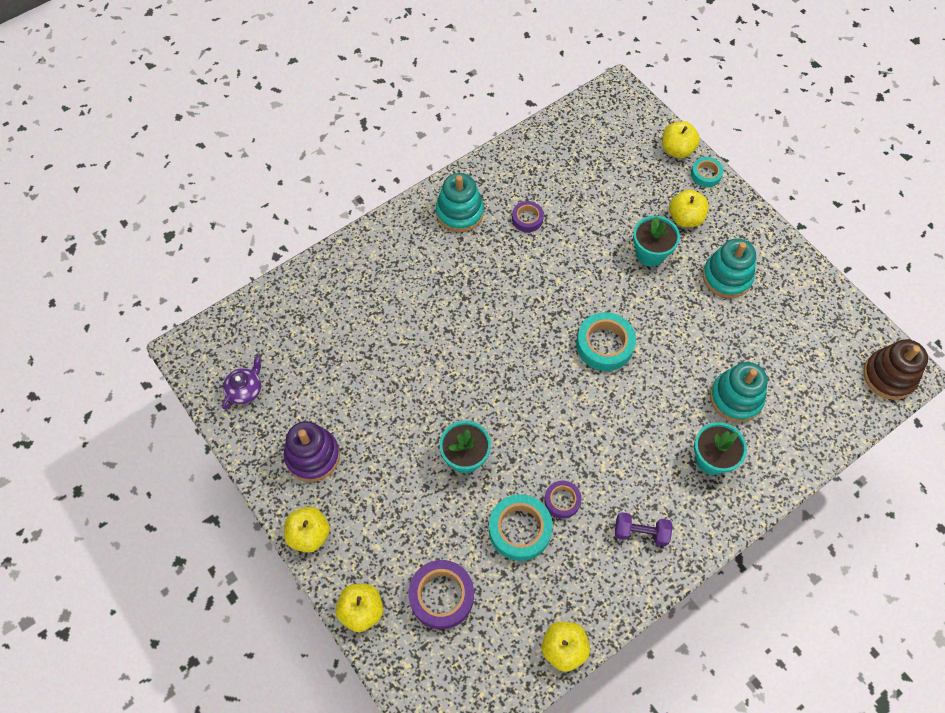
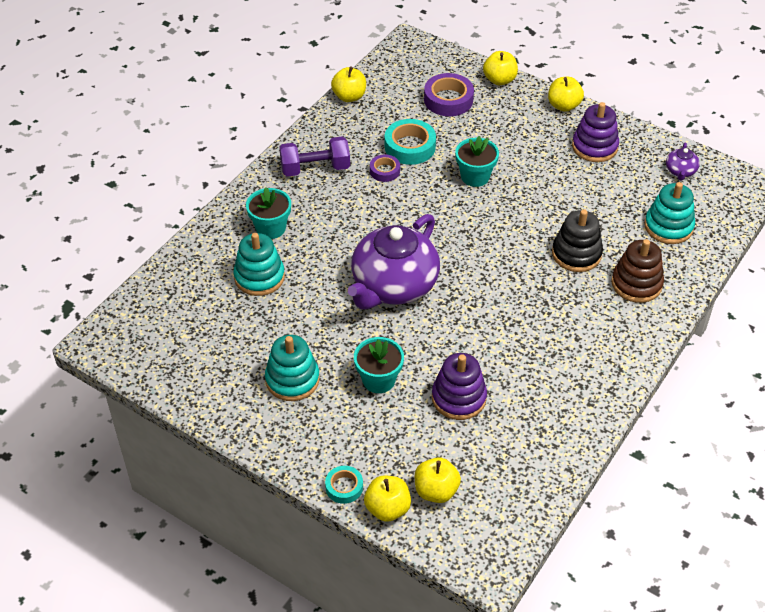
camera: 160 degrees right, 15 degrees down
(412, 324) = (576, 254): none -> black stacking toy
(459, 212) = (593, 363): turquoise stacking toy -> turquoise stacking toy (668, 227)
(527, 219) = (521, 377): purple tape -> none
(587, 217) = (459, 398): none -> purple stacking toy
(604, 345) = (393, 285): turquoise tape -> purple teapot
(640, 532) = (315, 168): purple dumbbell -> purple dumbbell, size x1.53
(685, 218) = (353, 428): yellow apple -> yellow apple (436, 491)
(889, 376) = (115, 334): brown stacking toy -> brown stacking toy (636, 284)

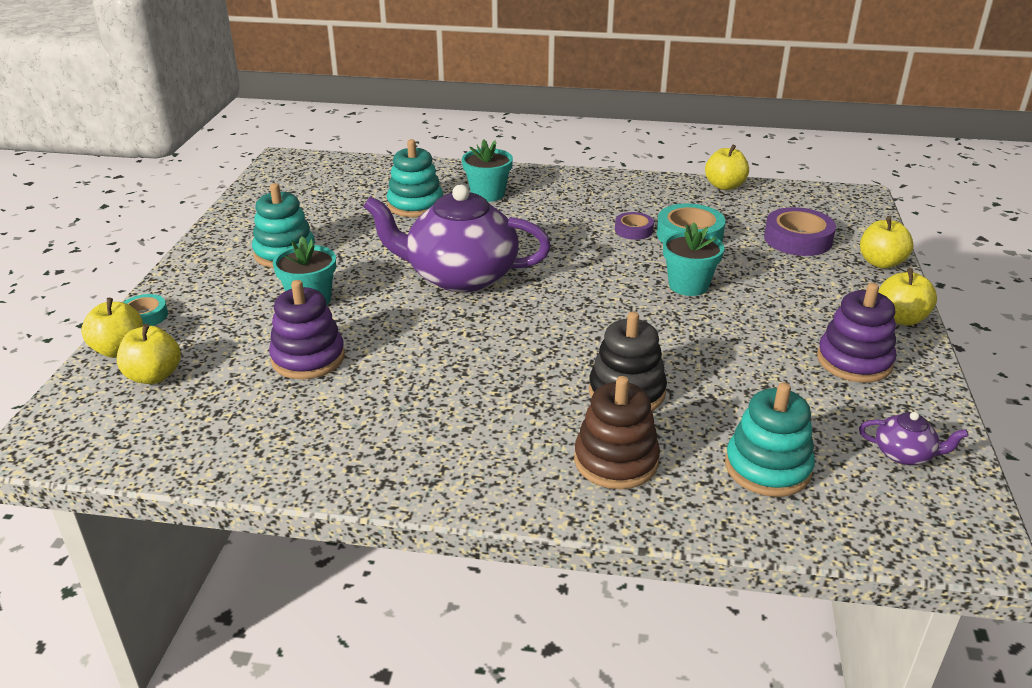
camera: 65 degrees right, 15 degrees down
(315, 168) = (595, 195): purple dumbbell -> none
(680, 171) = (904, 454): purple teapot -> purple teapot turned 150 degrees counterclockwise

